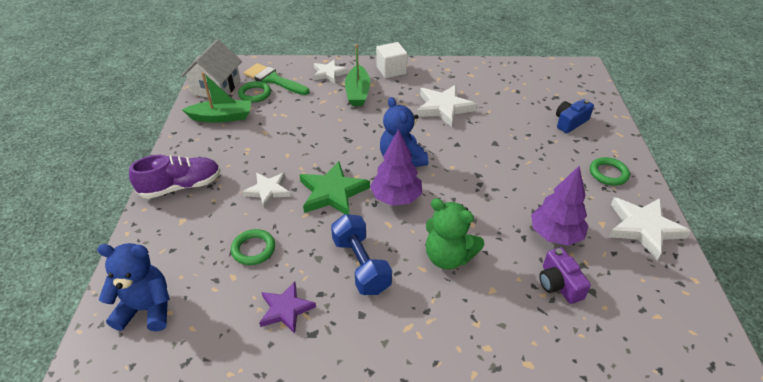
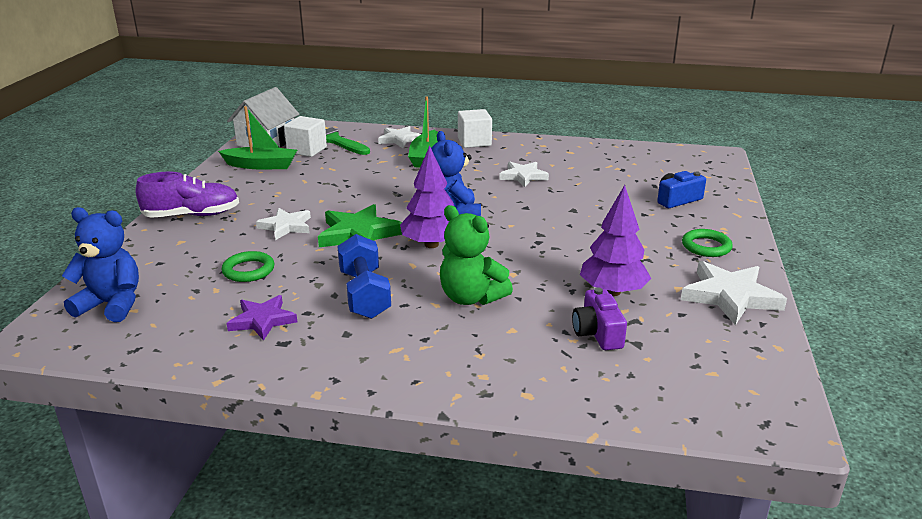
camera: 10 degrees right, 15 degrees down
(255, 94) = (307, 150): green ring -> white cube
(443, 108) = (523, 176): white star -> white star, size x0.65

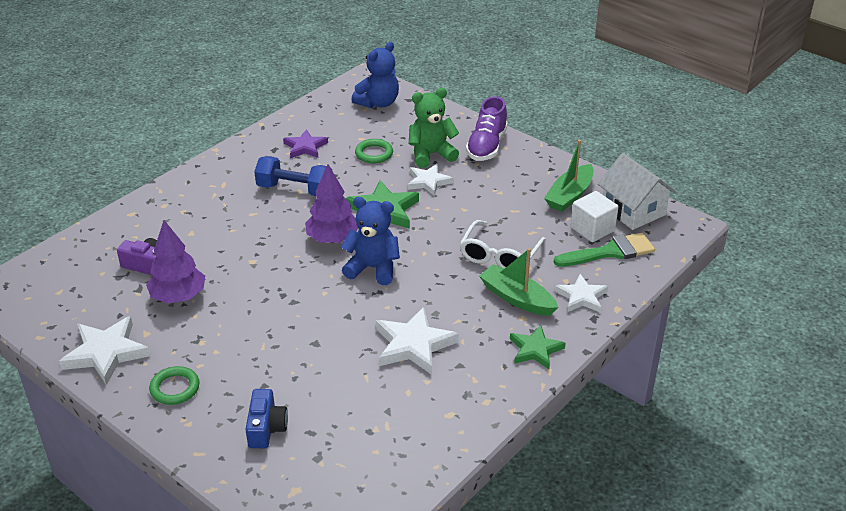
camera: 120 degrees right, 10 degrees up
(378, 172) = (499, 256): none -> white glasses
(471, 298) = (243, 230): green teddy bear -> green teddy bear (431, 154)
(474, 142) = (535, 349): white cube -> green star
(523, 176) = (414, 345): white star -> white star, size x1.53

